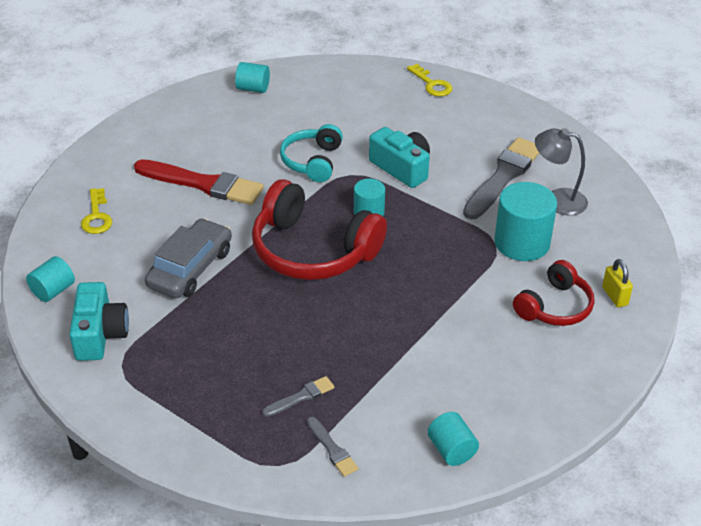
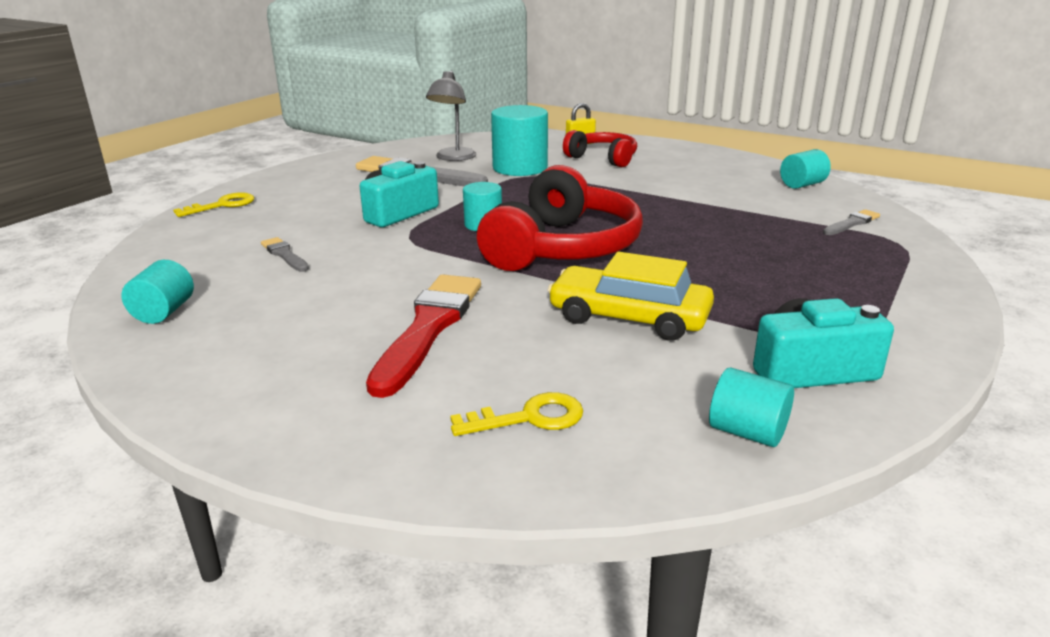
camera: 95 degrees left, 15 degrees down
(190, 268) = (629, 317): grey car -> yellow car
(301, 397) = (799, 239): grey brush -> grey brush (284, 255)
(313, 161) = (378, 258): turquoise headphones -> none

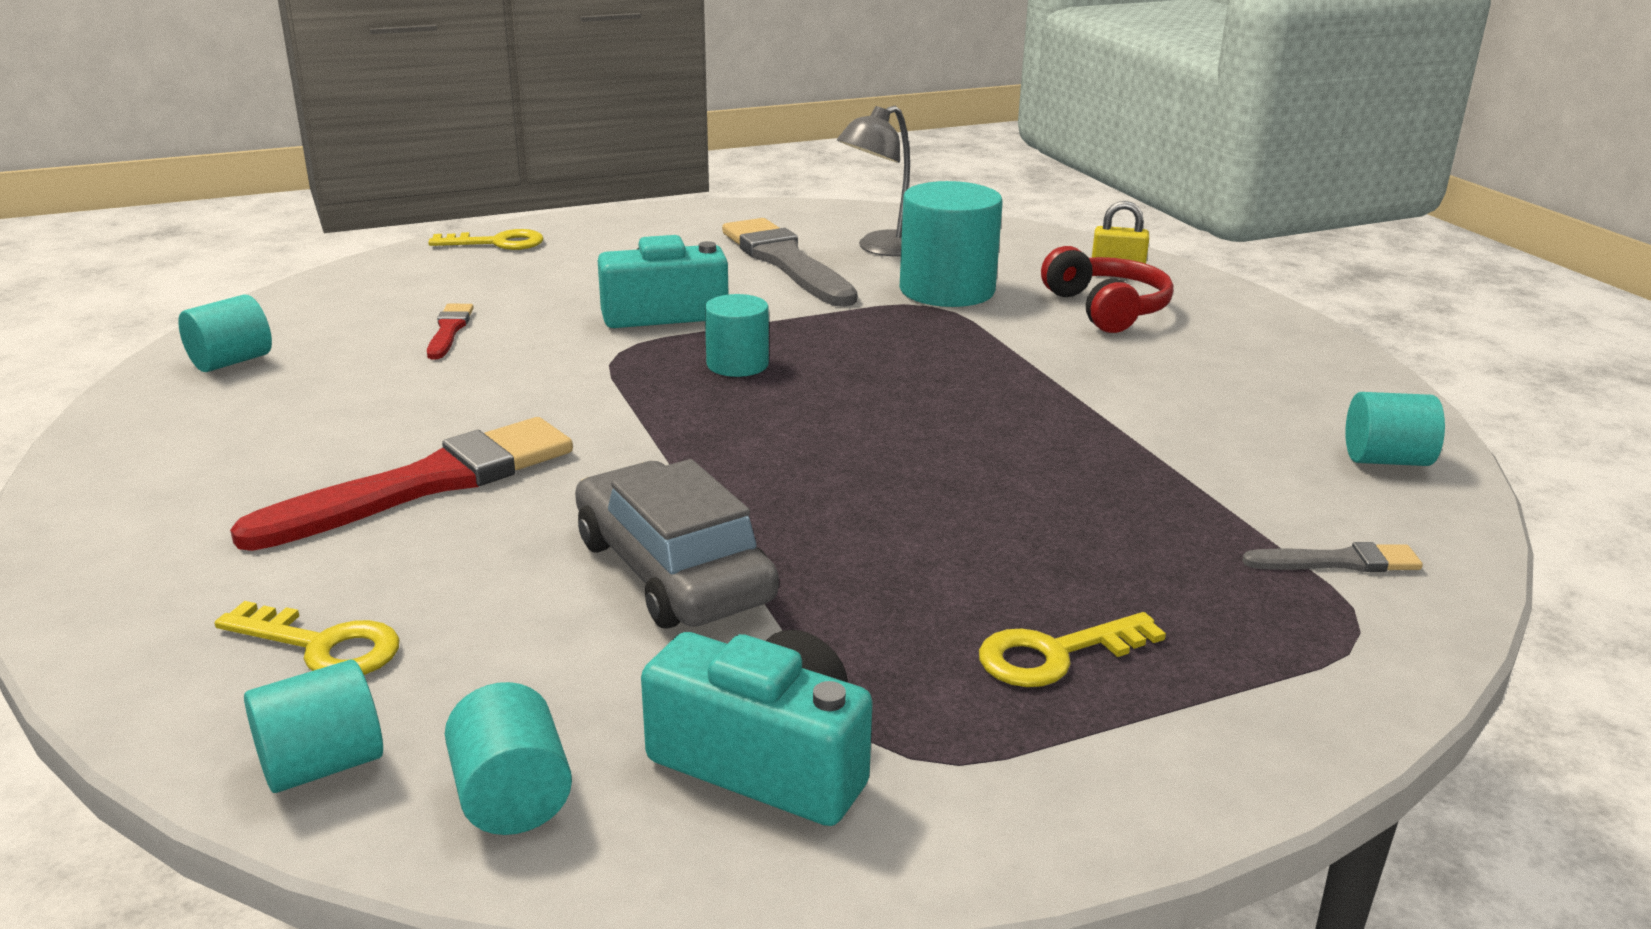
camera: 35 degrees right, 0 degrees up
(284, 255) = (449, 330): grey brush -> red brush
(562, 247) = (777, 434): red headphones -> none
(629, 317) = (673, 570): yellow car -> grey car
(639, 464) = (322, 765): none -> turquoise cylinder
(829, 288) = (1055, 654): none -> yellow key

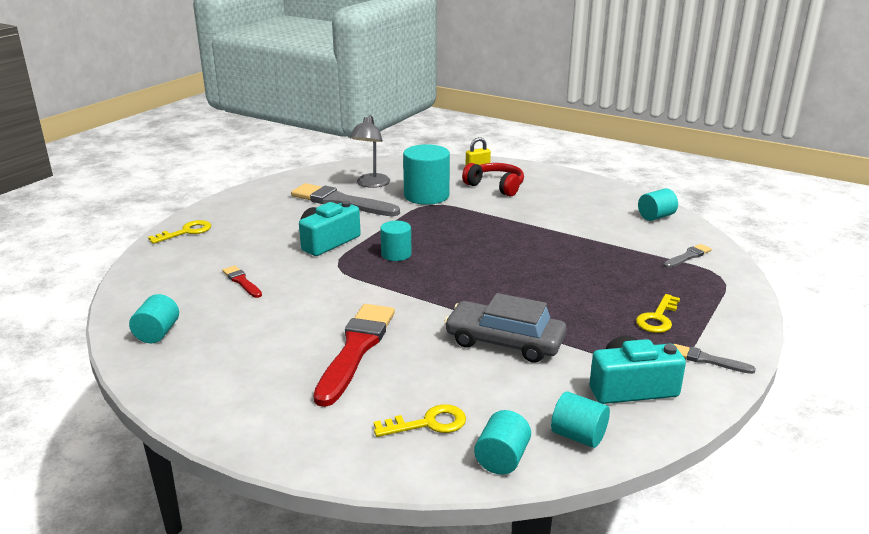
camera: 35 degrees left, 0 degrees up
(1030, 788) = (707, 360): none -> grey brush

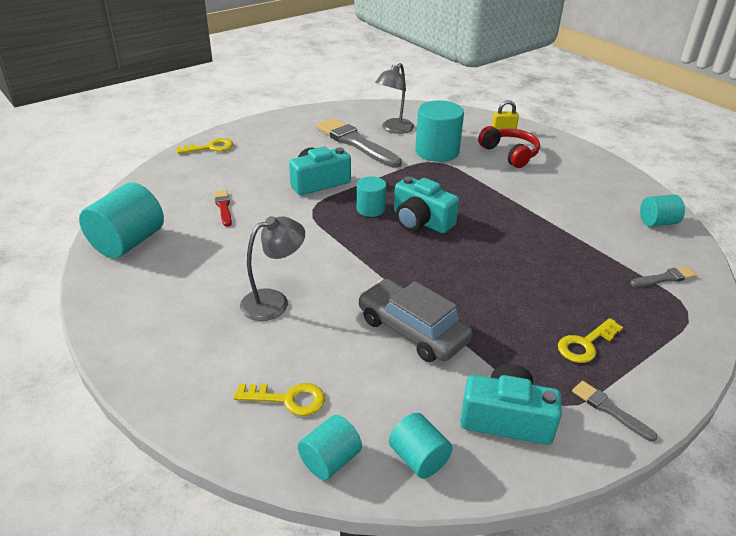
camera: 20 degrees right, 10 degrees up
(157, 333) = (128, 242): turquoise cylinder -> turquoise cylinder, size x1.76
(356, 349) = (274, 301): red brush -> grey lamp
(451, 255) = (421, 221): none -> turquoise camera

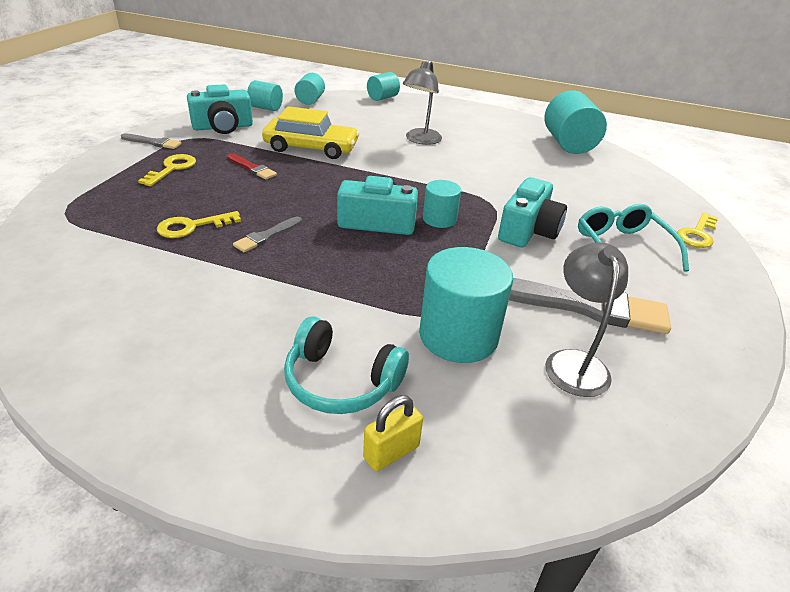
camera: 145 degrees right, 0 degrees up
(223, 207) = (560, 182): red brush -> red brush (252, 168)
(275, 156) = (622, 247): none -> turquoise glasses
(288, 399) = (354, 110): yellow key -> yellow key (192, 226)
(412, 330) = (311, 148): grey car -> yellow car
(509, 154) = (341, 381): red headphones -> turquoise headphones
(657, 222) = (63, 315): turquoise cylinder -> turquoise cylinder (382, 98)
(664, 278) = (80, 238): grey brush -> grey brush (267, 236)

